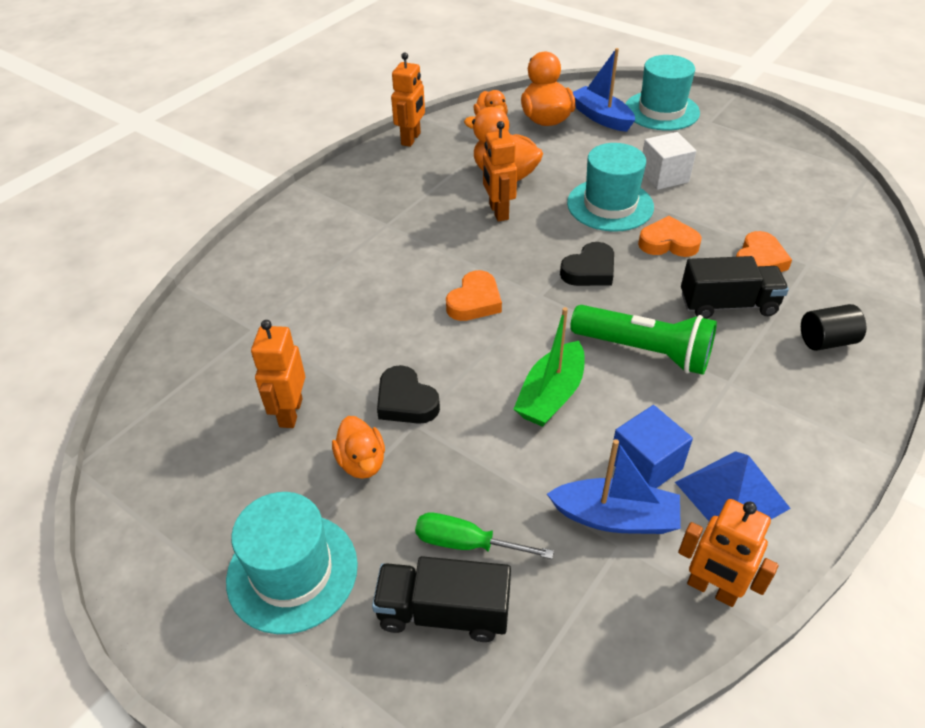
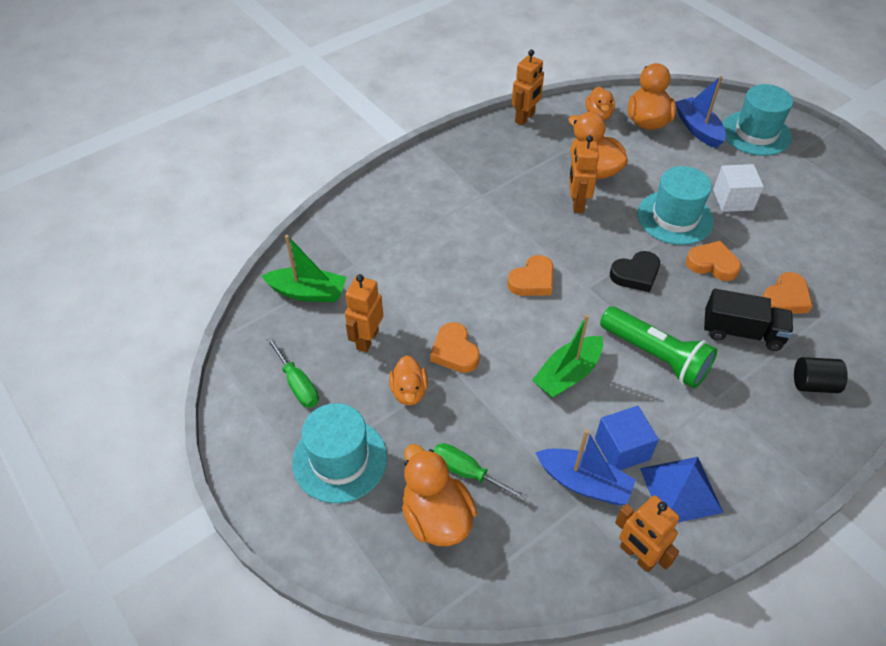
camera: 15 degrees right, 5 degrees up
(198, 374) = (308, 292): none -> green boat
(210, 489) = (297, 384): none -> green screwdriver
(406, 401) = (454, 352): black heart -> orange heart
(443, 612) = (436, 517): black truck -> orange duck

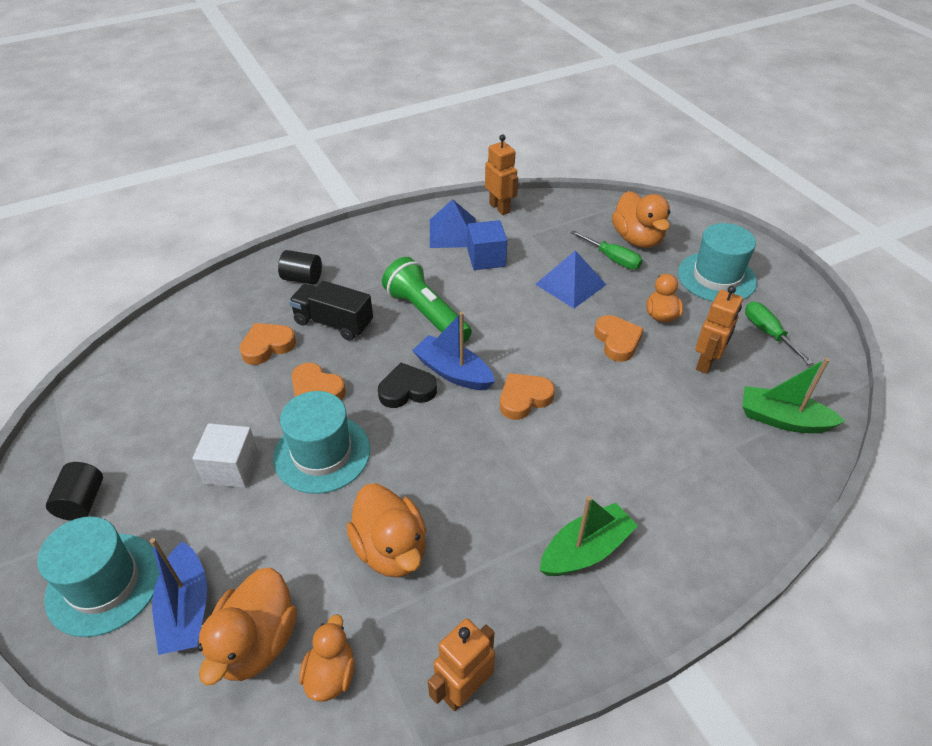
camera: 170 degrees left, 5 degrees down
(512, 422) = (570, 284): none -> blue pyramid
(567, 374) = (513, 310): green boat -> green boat (585, 550)
(577, 204) = (437, 493): orange robot -> none
(584, 483) = (523, 244): blue boat -> blue boat (453, 372)
(814, 168) = (82, 502): none -> black cylinder

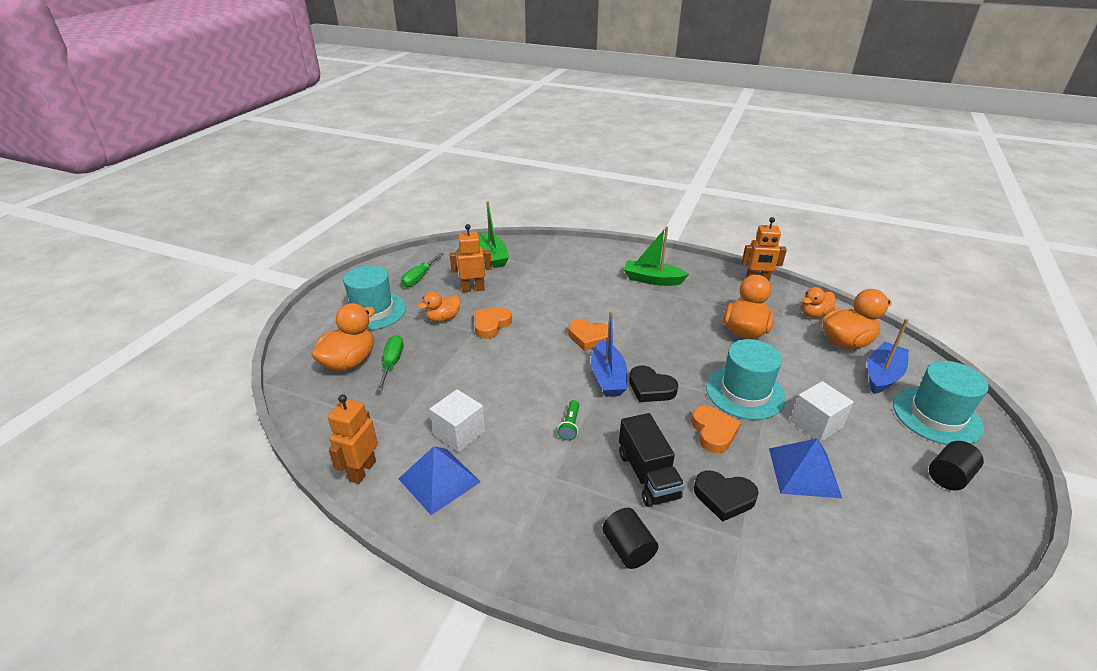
camera: 130 degrees left, 10 degrees down
(267, 346) = (724, 497): orange heart -> black heart
(426, 314) = (570, 425): green flashlight -> green flashlight, size x0.44
(486, 258) = (459, 433): blue cube -> white cube
(570, 284) = (448, 370): blue pyramid -> blue pyramid (804, 472)

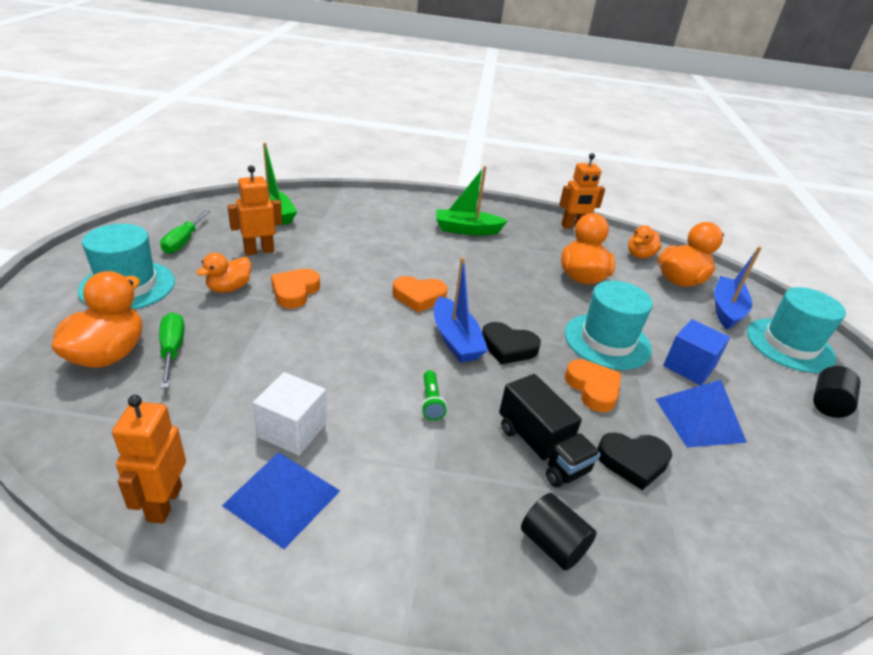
camera: 20 degrees left, 0 degrees up
(816, 424) = (689, 366): white cube -> blue cube

